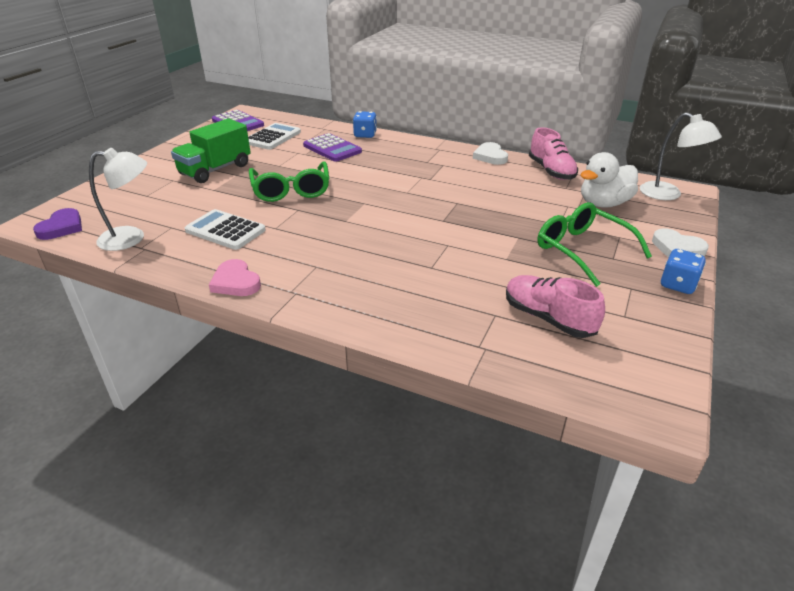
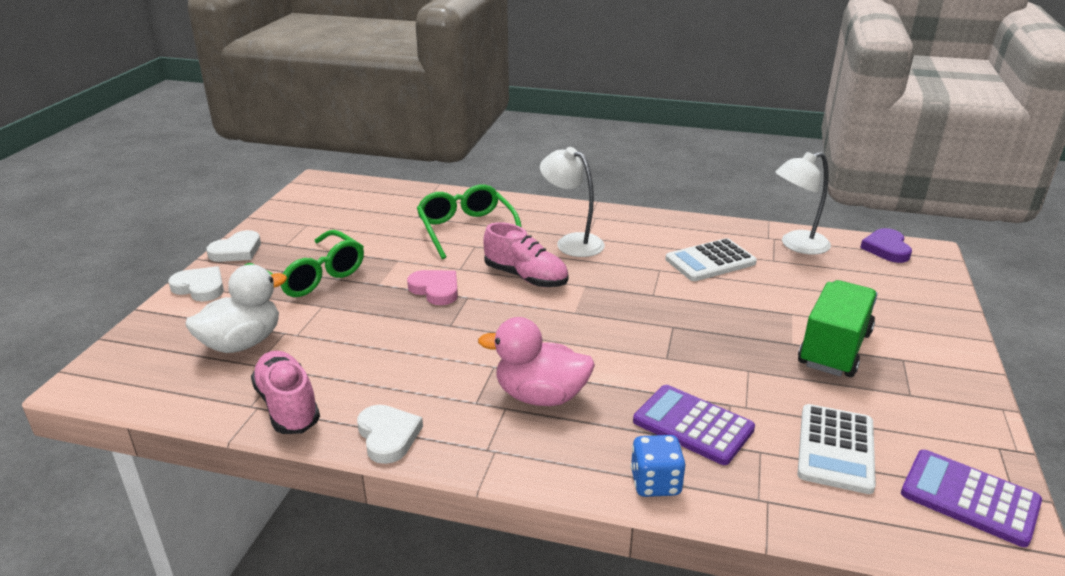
camera: 170 degrees right, 5 degrees down
(225, 230) = (710, 261): white calculator -> white calculator turned 135 degrees clockwise
(235, 282) = (648, 219): pink heart -> pink heart (435, 290)
(291, 190) = (686, 322): green glasses -> green glasses (466, 229)
(406, 164) = (540, 396): none -> pink duck
(548, 318) = (373, 217): pink shoe -> pink shoe (526, 277)
(668, 194) = (128, 371): white lamp -> white lamp (572, 242)
(678, 285) = (237, 251): blue dice -> white heart

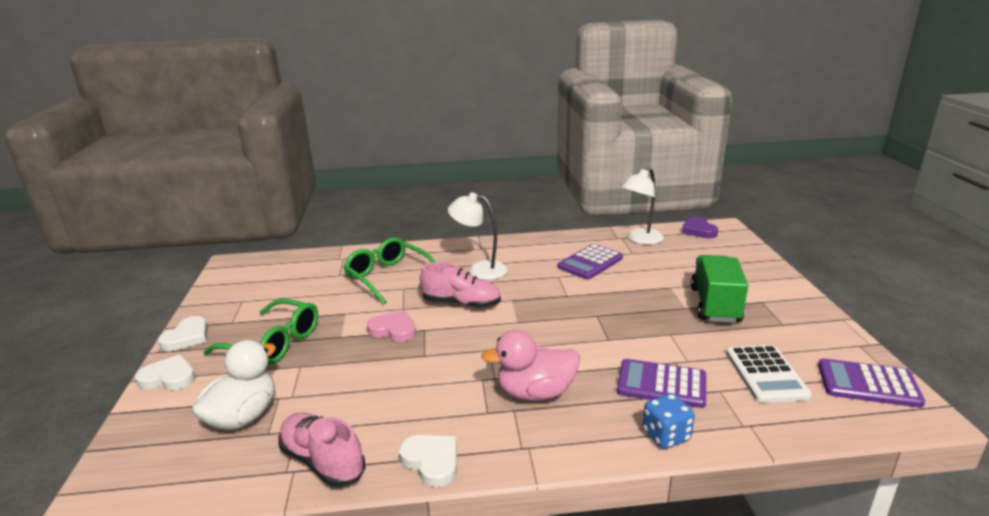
camera: 20 degrees left, 5 degrees down
(710, 261) = (590, 262): white calculator -> purple calculator

